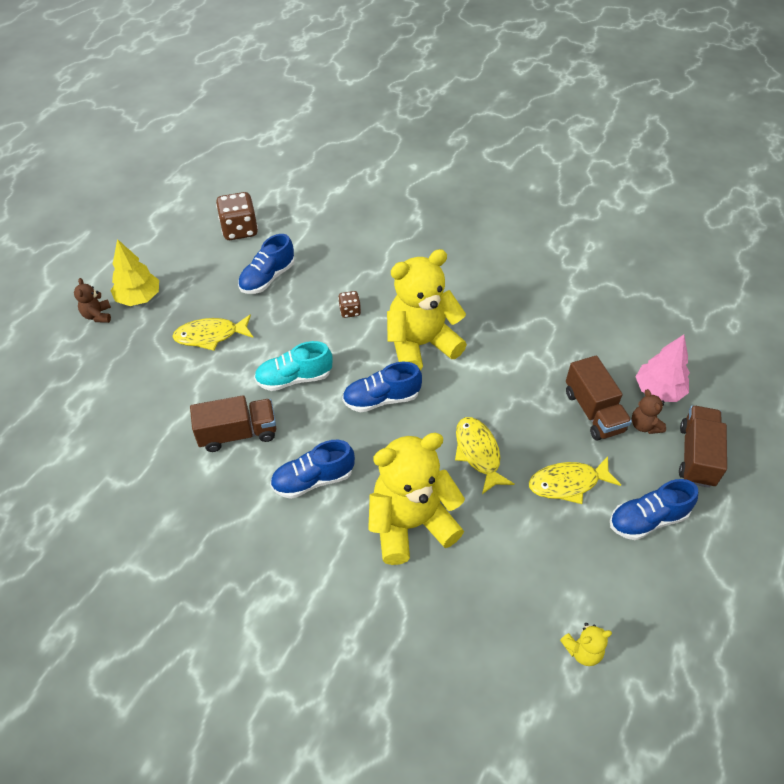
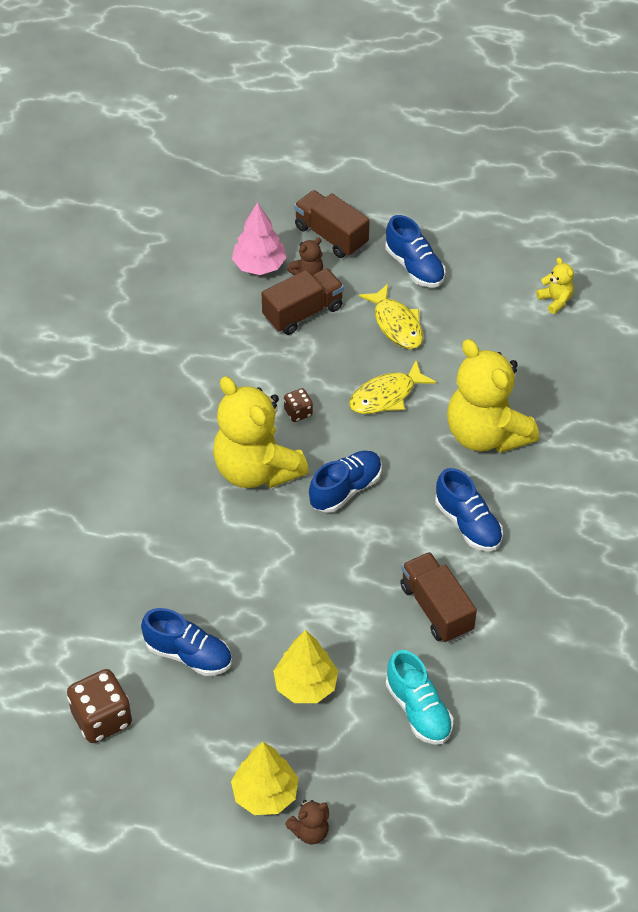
camera: 105 degrees left, 0 degrees up
(210, 336) = (305, 685): yellow fish -> yellow tree
(294, 378) = (343, 578): turquoise shoe -> turquoise shoe (418, 710)
(350, 311) = (223, 550): brown dice -> brown dice (298, 412)
(381, 399) = (345, 489): blue shoe -> blue shoe turned 105 degrees counterclockwise
(696, 456) = (331, 236): brown truck -> brown truck turned 45 degrees clockwise

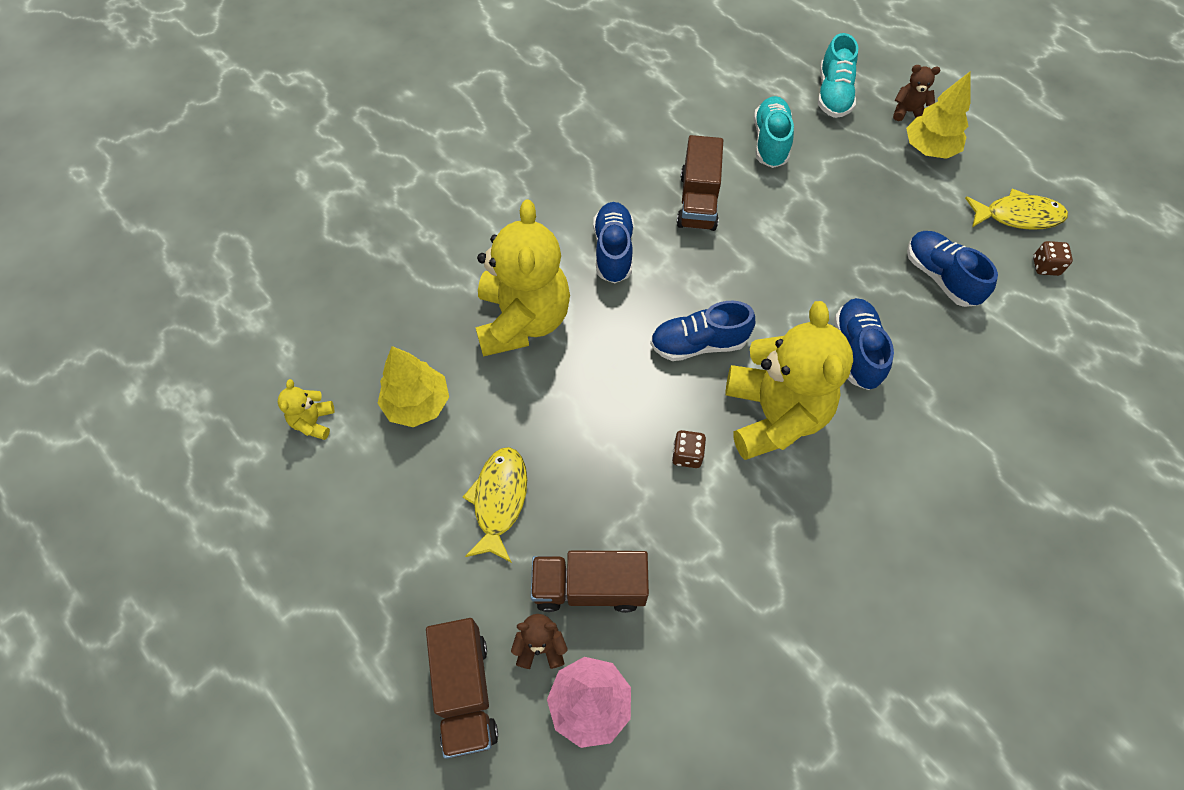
camera: 145 degrees left, 10 degrees up
(102, 718) = (1045, 266): brown dice -> brown dice, size x0.53
(305, 685) = (850, 203): yellow tree -> yellow tree (417, 404)
(386, 396) = (582, 418): yellow fish -> yellow fish (1018, 216)
(397, 808) = (833, 94): none -> turquoise shoe
(414, 267) = (411, 569): blue shoe -> blue shoe (856, 351)

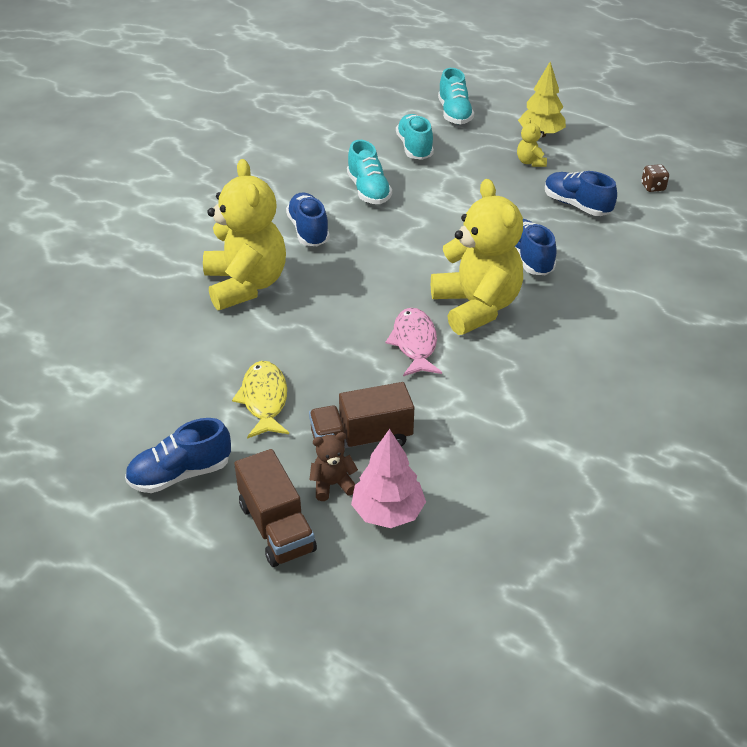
camera: 15 degrees left, 20 degrees down
(313, 422) = (78, 380): yellow teddy bear -> yellow teddy bear (530, 162)
(417, 404) = (170, 352): yellow tree -> none
(687, 455) = (414, 343): brown dice -> pink fish
(698, 201) = (368, 191): brown truck -> turquoise shoe
(698, 344) = (399, 275): blue shoe -> blue shoe (180, 474)
(908, 112) = (516, 116): brown teddy bear -> none
(1018, 216) = (622, 162): yellow fish -> none

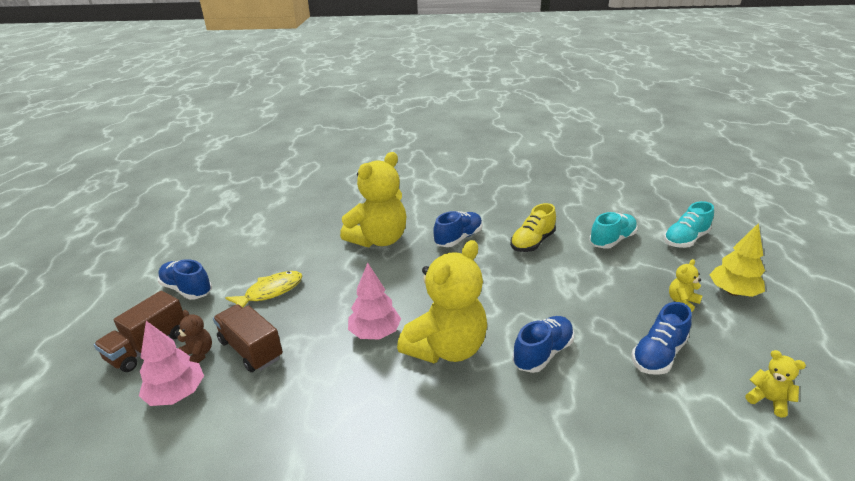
camera: 60 degrees right, 10 degrees down
(368, 191) = (532, 242): turquoise shoe -> yellow shoe
(414, 343) = (375, 333): pink fish -> pink tree
(576, 205) = (658, 355): blue shoe -> blue shoe turned 150 degrees counterclockwise
(653, 187) = (768, 400): brown dice -> yellow teddy bear

